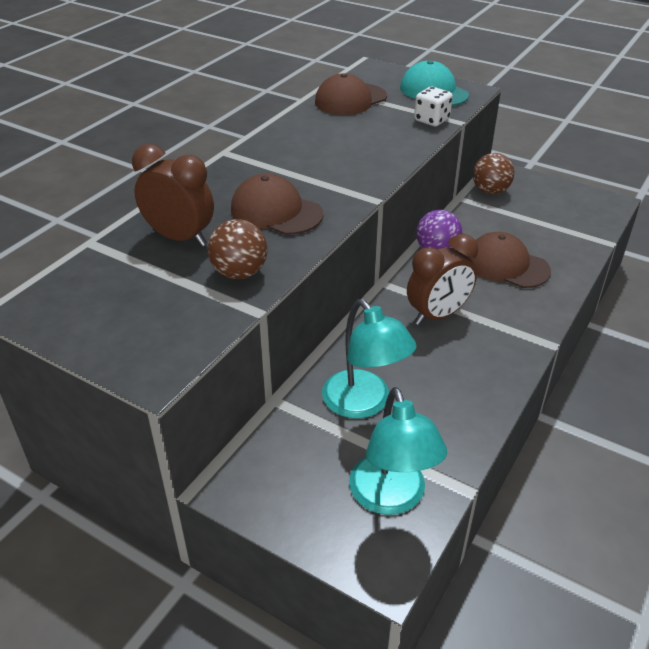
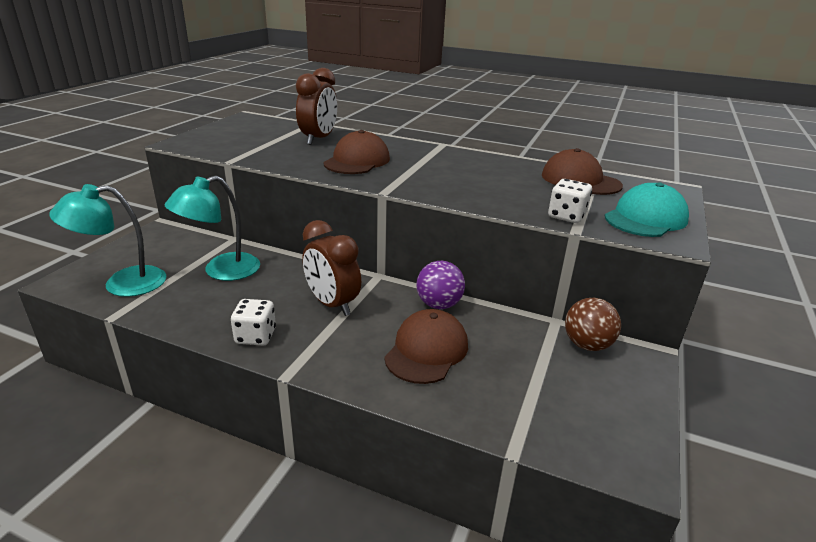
camera: 80 degrees right, 10 degrees down
(239, 273) = (275, 155): brown ball -> none
(496, 366) = (255, 336): none -> white dice

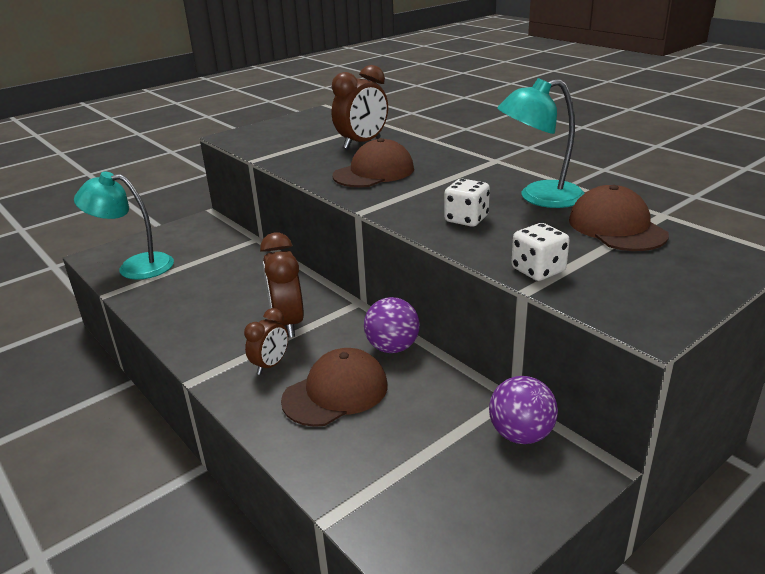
camera: 30 degrees right, 0 degrees up
(221, 271) = (220, 269): turquoise lamp -> turquoise lamp (539, 197)
(255, 336) = (197, 338): white dice -> white dice (466, 219)
(349, 342) = (270, 365): none -> brown clock
(587, 345) = (521, 434): brown ball -> purple ball
(645, 218) = (644, 290): turquoise cap -> none

